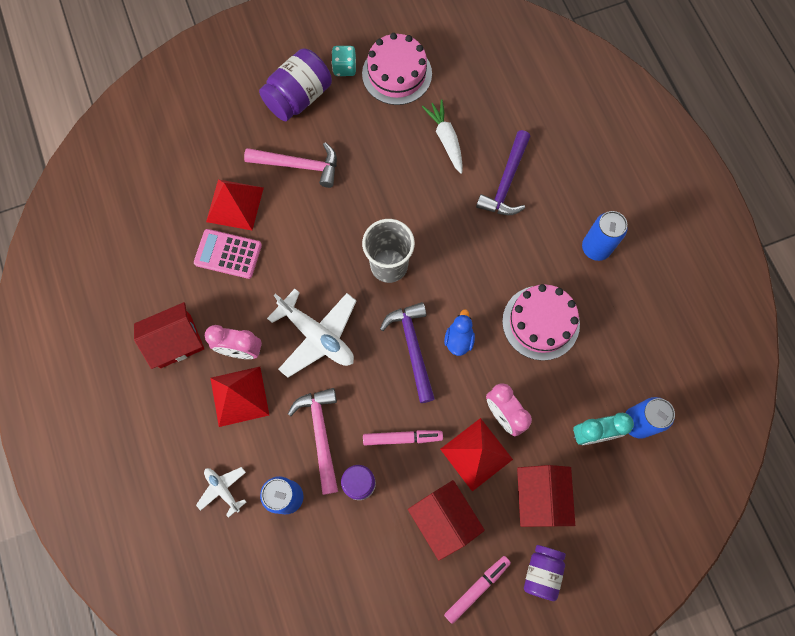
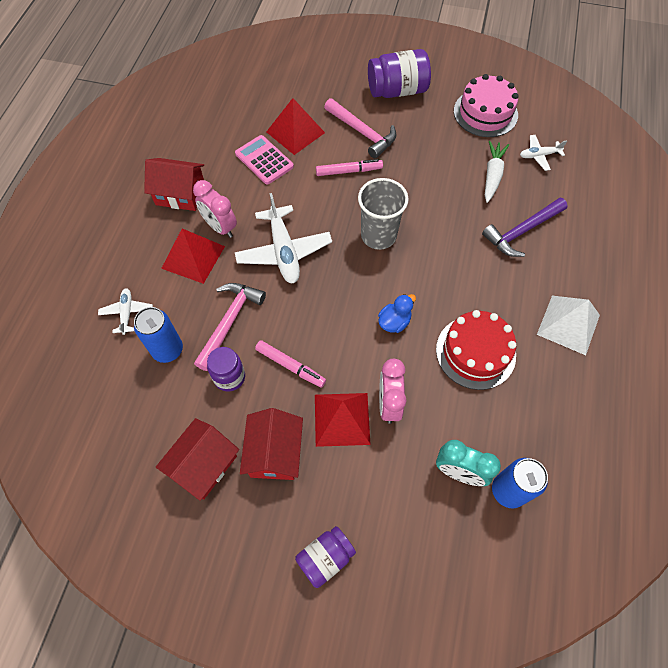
camera: 35 degrees right, 10 degrees down
(344, 68) = (447, 89): turquoise dice -> none
(413, 347) = (351, 305): purple hammer -> none
(472, 92) = (539, 155): none -> white plane
(477, 588) = (258, 529): pink marker -> pink marker (349, 171)
(540, 322) = (475, 352): pink cake -> red cake
(540, 497) = (371, 493): red house -> red house (204, 465)
(596, 248) = (568, 324): blue can -> white pyramid

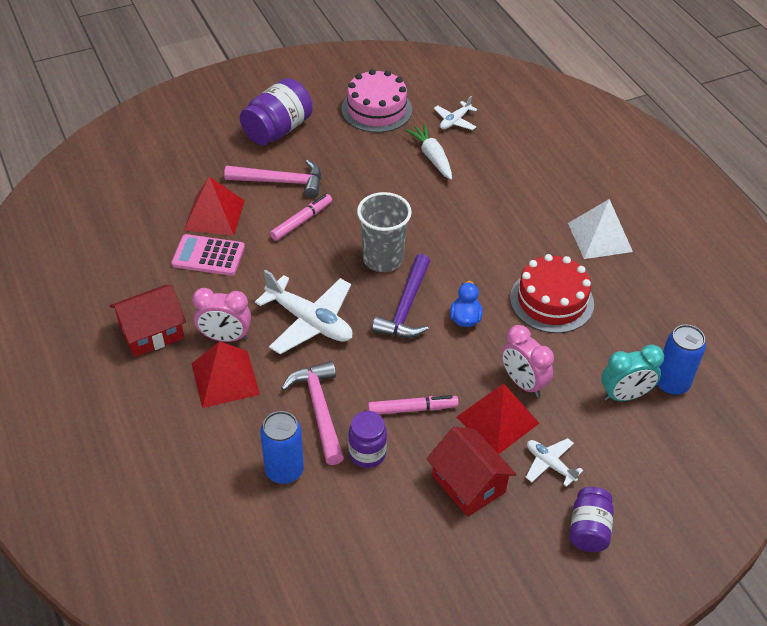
camera: 40 degrees left, 15 degrees down
(127, 313) = (209, 467): white plane -> white plane (550, 464)
(204, 465) = (417, 537): red house -> none
(521, 231) = (498, 188): purple hammer -> purple hammer (406, 307)

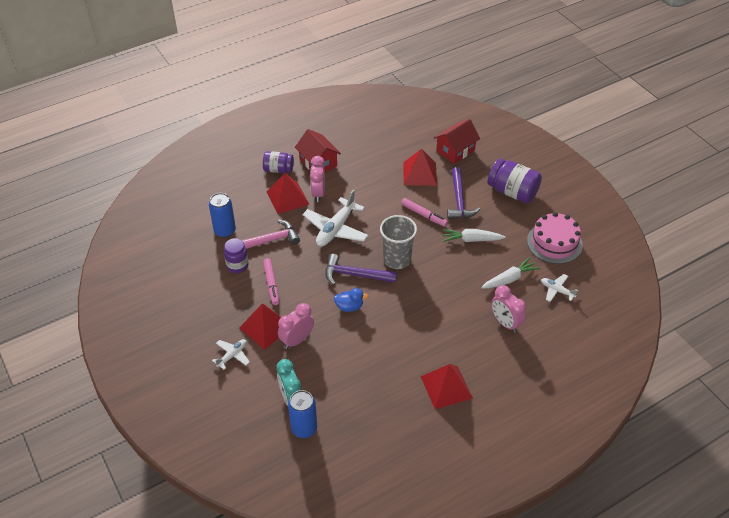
camera: 85 degrees right, 0 degrees up
(208, 256) = (383, 176): pink calculator -> none
(281, 182) = (459, 200): pink hammer -> purple hammer
(358, 181) = (471, 240): none -> white carrot
(468, 484) = (217, 314): red house -> red house (455, 151)
(502, 172) = (505, 323): none -> pink clock
(551, 301) = (373, 356): red cake -> none
(588, 529) = (184, 376): purple jar -> purple jar (278, 169)
(599, 237) = (446, 387): white pyramid -> red pyramid

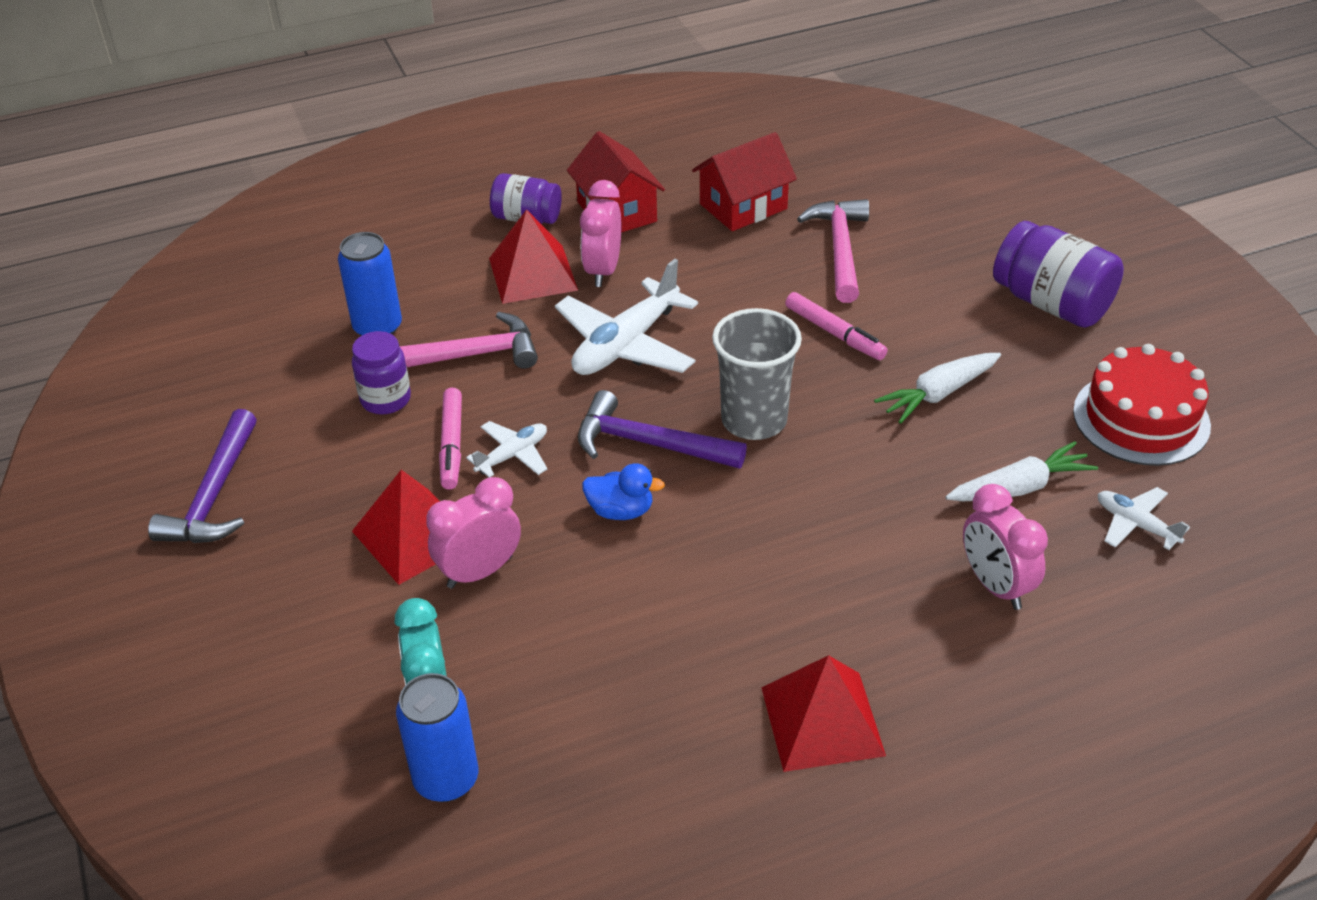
camera: 10 degrees right, 5 degrees down
(232, 355) = (320, 590): white plane -> white plane (512, 455)
(419, 173) = (840, 249): red pyramid -> pink hammer
(455, 151) = (930, 211): red house -> red house (743, 206)
(459, 200) = (922, 310): purple hammer -> purple hammer (214, 495)
(471, 240) = (938, 394): white carrot -> white carrot turned 45 degrees counterclockwise
(554, 243) = (1141, 418): pink cake -> red cake

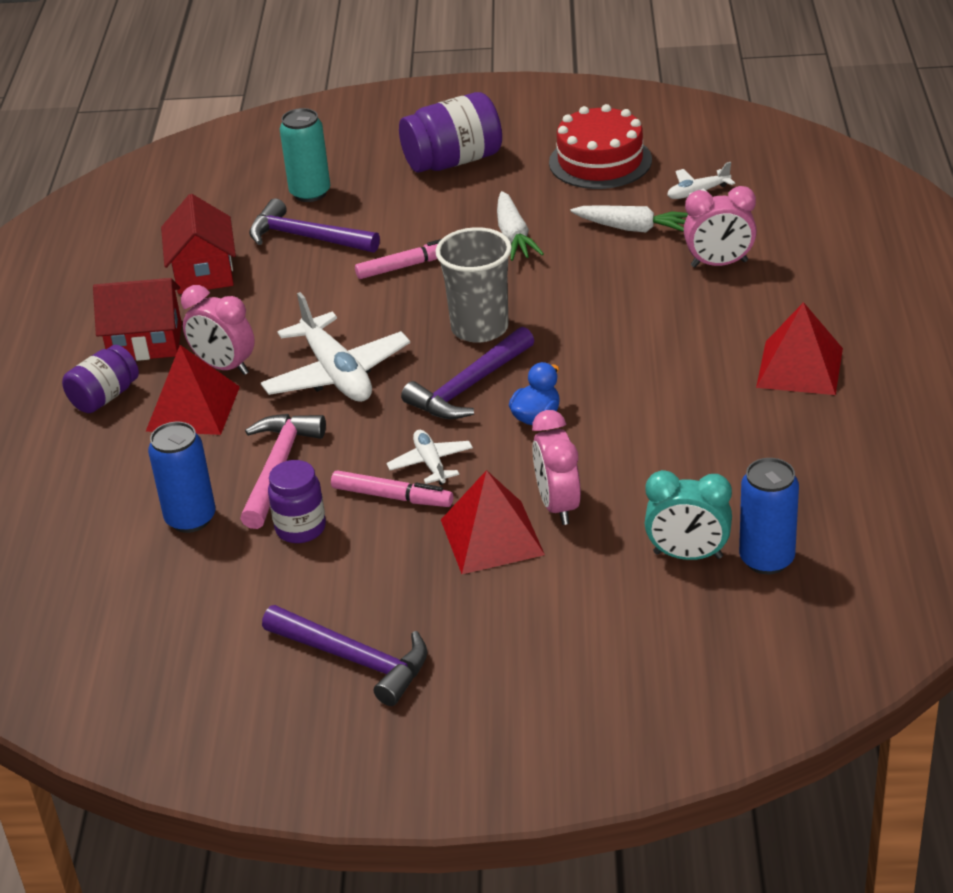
camera: 65 degrees left, 5 degrees down
(840, 249) = (307, 237): pink hammer -> purple hammer
(919, 225) = (310, 193): none -> turquoise can
(1019, 488) = (633, 228): white carrot -> white carrot turned 105 degrees clockwise

